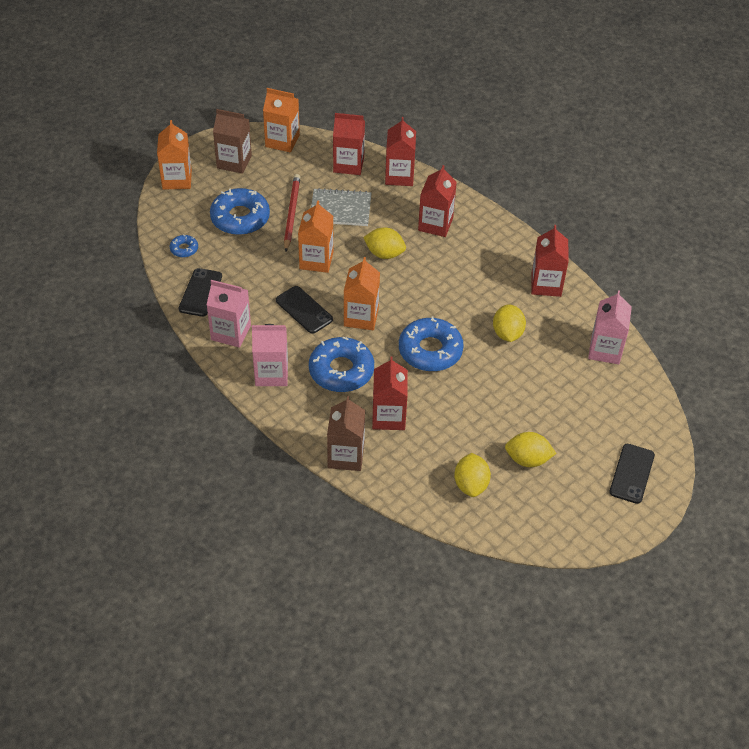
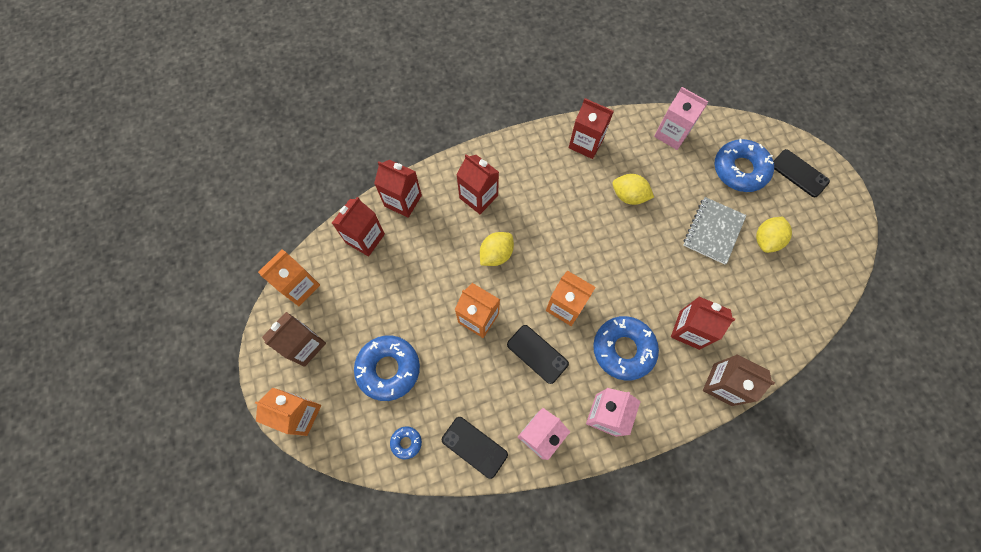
camera: 65 degrees left, 20 degrees up
(291, 213) = (405, 316): red pencil -> none
(304, 310) = (537, 354): black phone -> black phone turned 60 degrees clockwise
(340, 209) = (421, 269): grey notebook -> grey notebook (713, 231)
(430, 350) = (626, 264): blue donut -> blue donut (740, 169)
(471, 484) = (780, 294): yellow lemon -> none

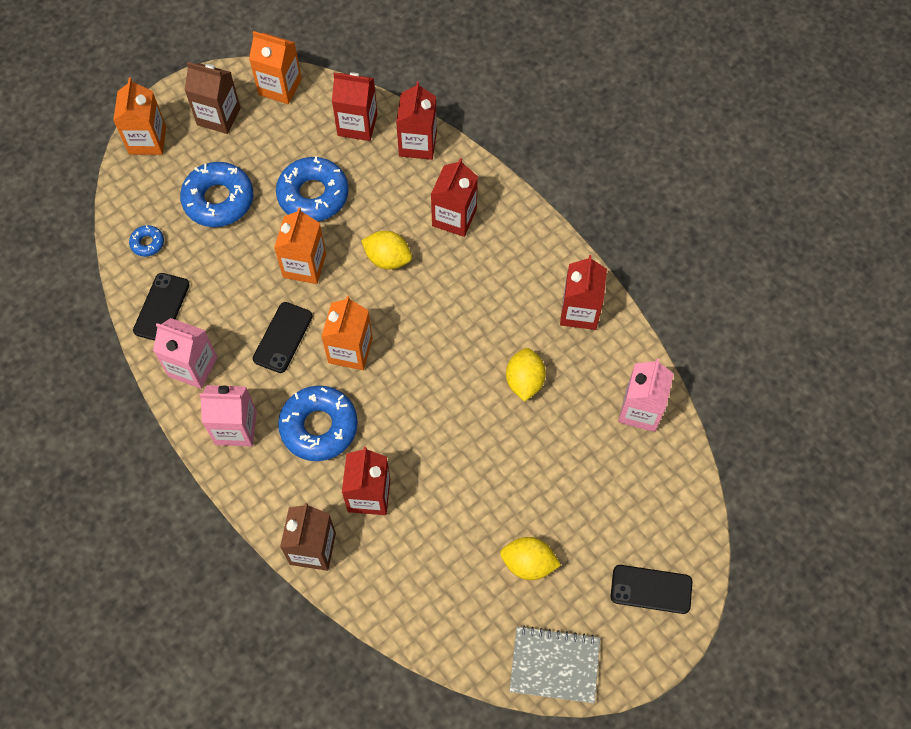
camera: 70 degrees right, 5 degrees down
(713, 231) = (515, 494): grey notebook -> grey notebook (554, 665)
(740, 169) = (622, 509): blue donut -> blue donut (313, 195)
(799, 173) = (651, 589): black phone -> black phone turned 75 degrees clockwise

